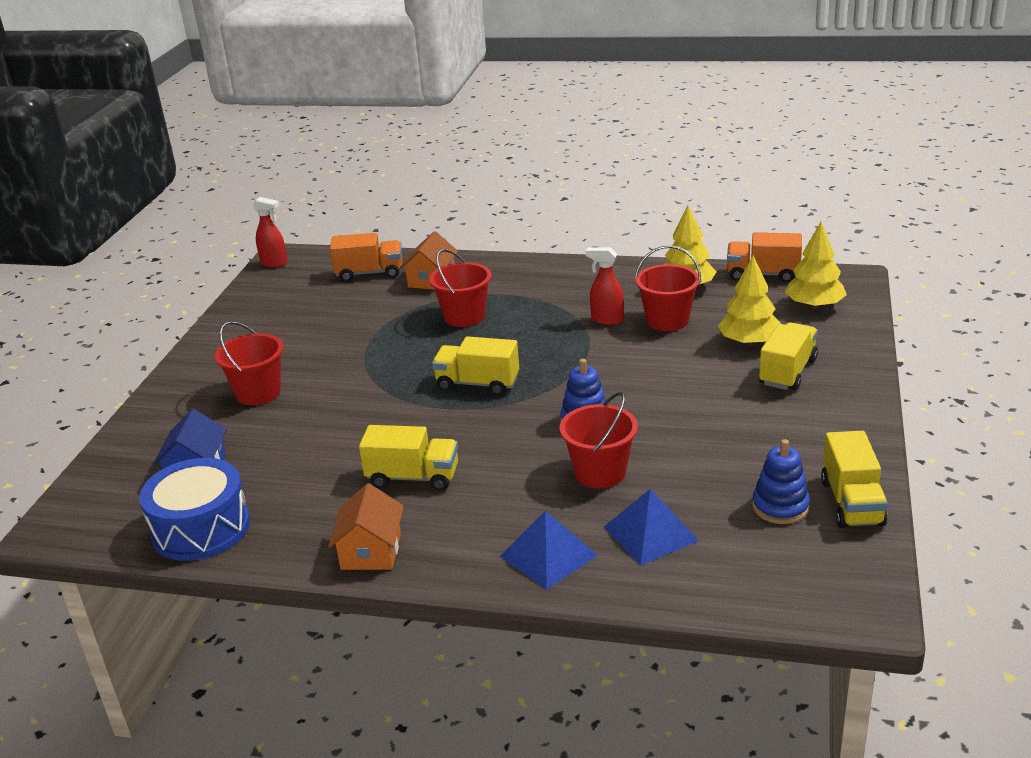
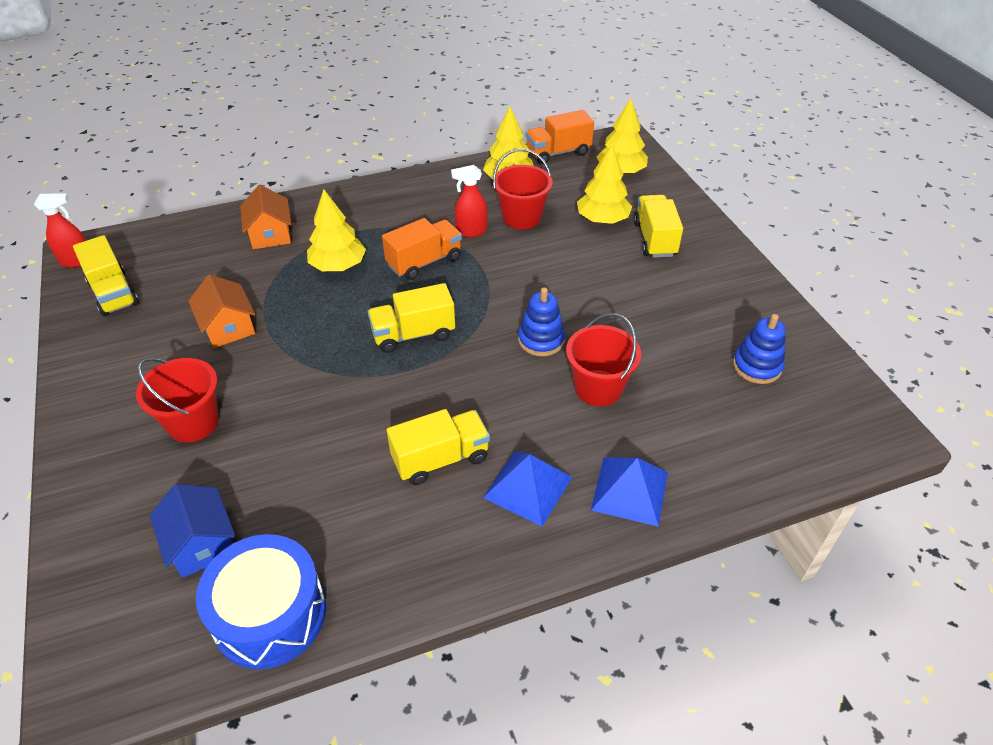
camera: 35 degrees left, 15 degrees up
(369, 273) = (198, 244): orange truck -> orange truck (424, 262)
(371, 551) = (472, 558): orange house -> orange house (228, 327)
(464, 317) = (338, 266): red bucket -> yellow tree
(650, 533) = (688, 432): blue pyramid -> blue pyramid (528, 487)
(851, 502) = (799, 343): yellow truck -> yellow truck (113, 293)

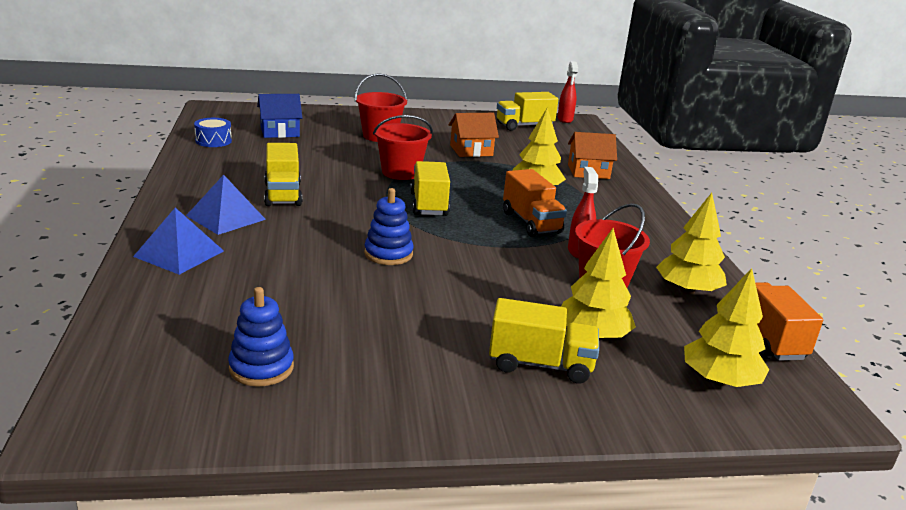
camera: 100 degrees right, 20 degrees down
(270, 614) = (213, 141): blue drum -> blue drum, size x0.52
(598, 388) = (305, 267): red bucket -> red bucket (400, 172)

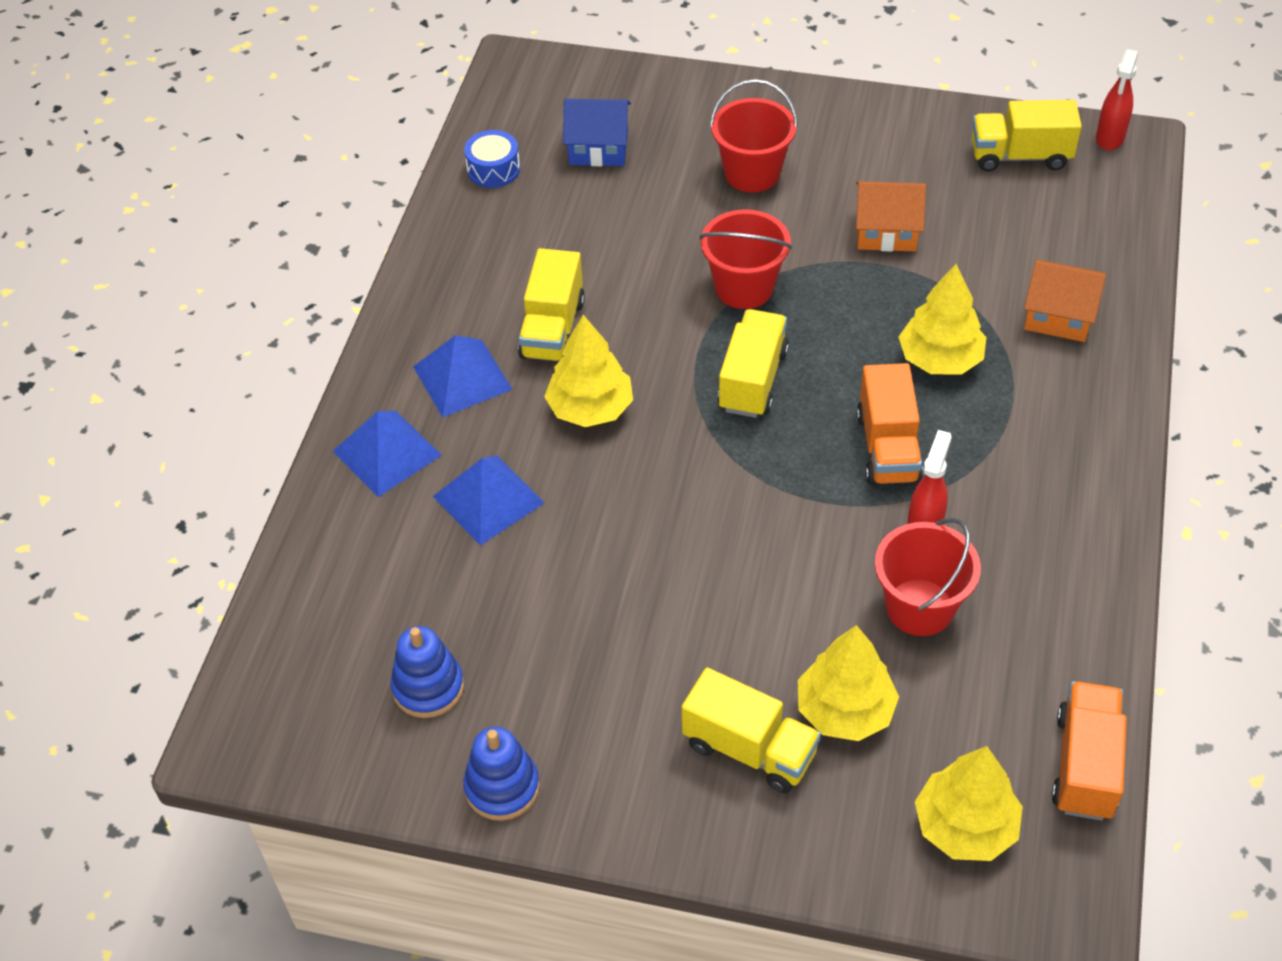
camera: 25 degrees right, 25 degrees up
(270, 267) = (488, 499): none -> blue pyramid
(388, 254) = (649, 494): blue stacking toy -> blue stacking toy (502, 787)
(687, 290) = (1037, 645): yellow tree -> yellow tree (590, 408)

